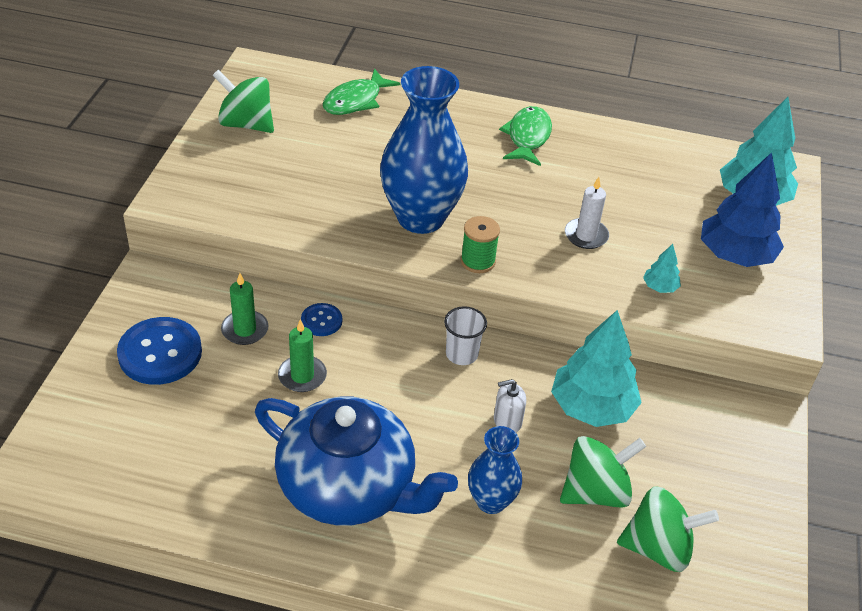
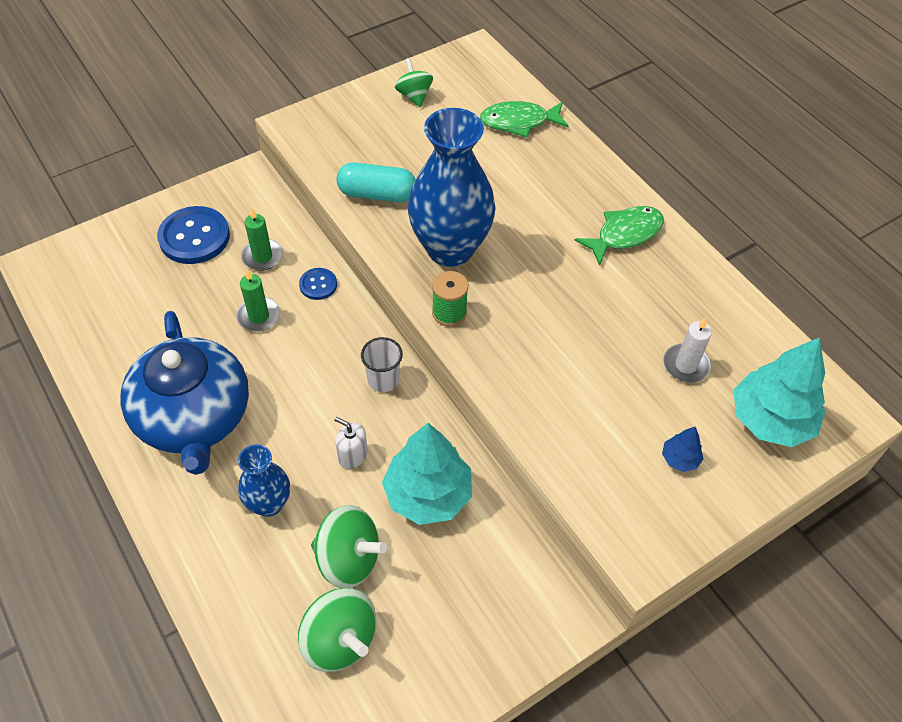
camera: 45 degrees right, 10 degrees up
(246, 124) = (414, 96): green spinning top -> green spinning top, size x0.66
(312, 212) = (377, 194): none -> turquoise capsule
(586, 236) = (565, 350): white candle -> white candle (686, 365)
(659, 287) = (571, 437): turquoise tree -> none
(735, 255) = (679, 459): blue tree -> blue tree, size x0.44

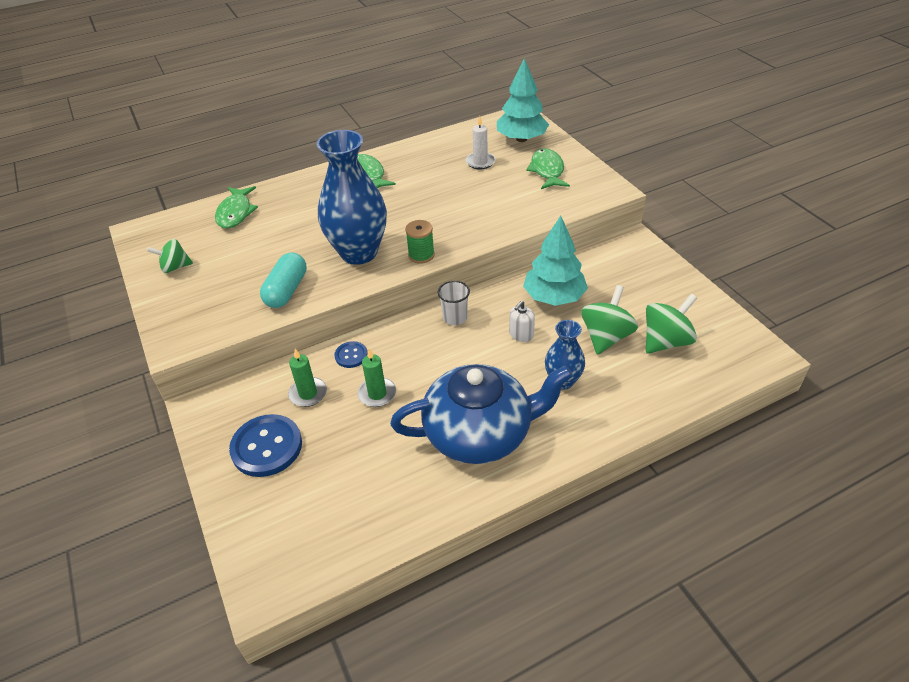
camera: 80 degrees left, 10 degrees down
(679, 459) = (547, 171): blue tree -> green fish

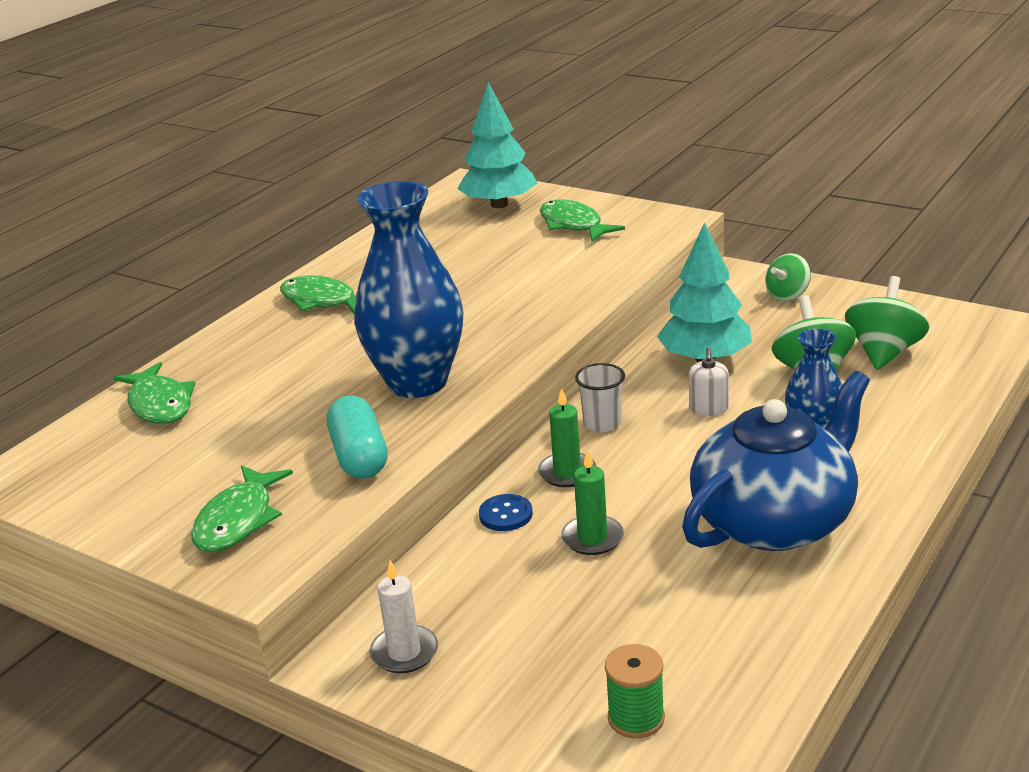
camera: 30 degrees left, 15 degrees down
(175, 267) = (135, 496): green spinning top -> green spinning top (787, 295)
(200, 305) = (238, 520): none -> green fish
(266, 447) = (502, 658): blue button -> none
(308, 394) = (493, 578): green candle -> green candle (567, 472)
(421, 255) = (511, 355): green spool -> green spool (636, 718)
(480, 162) = (472, 242): white candle -> white candle (404, 652)

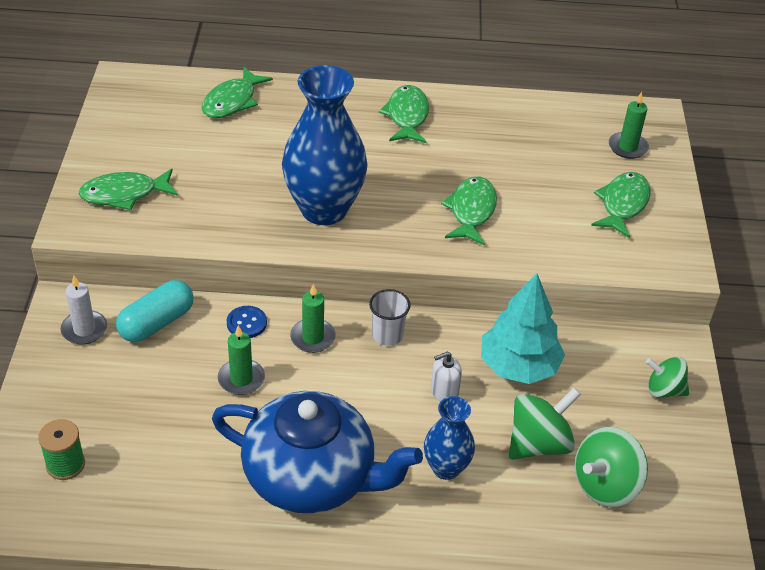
camera: 55 degrees right, 15 degrees up
(359, 456) = (218, 218): turquoise capsule -> turquoise capsule (156, 323)
(499, 204) = (627, 147): turquoise tree -> green candle
(507, 299) = (471, 211): none -> green fish
(884, 352) = (605, 485): green spinning top -> green spinning top turned 150 degrees clockwise

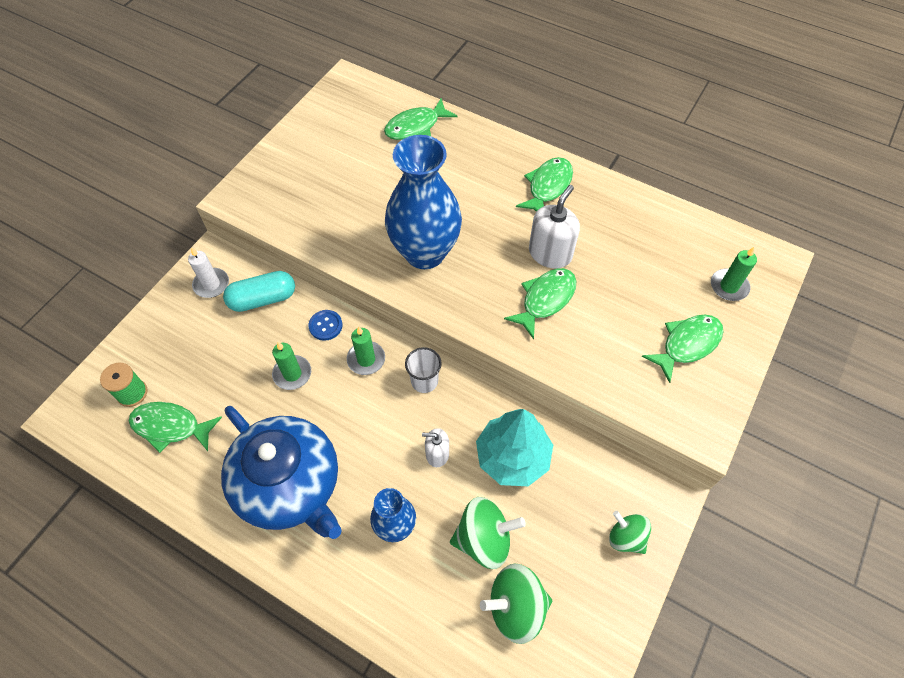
camera: 30 degrees right, 15 degrees up
(124, 194) = (286, 184): green fish -> green fish (171, 426)
(449, 171) = (550, 253): none -> white soap dispenser

